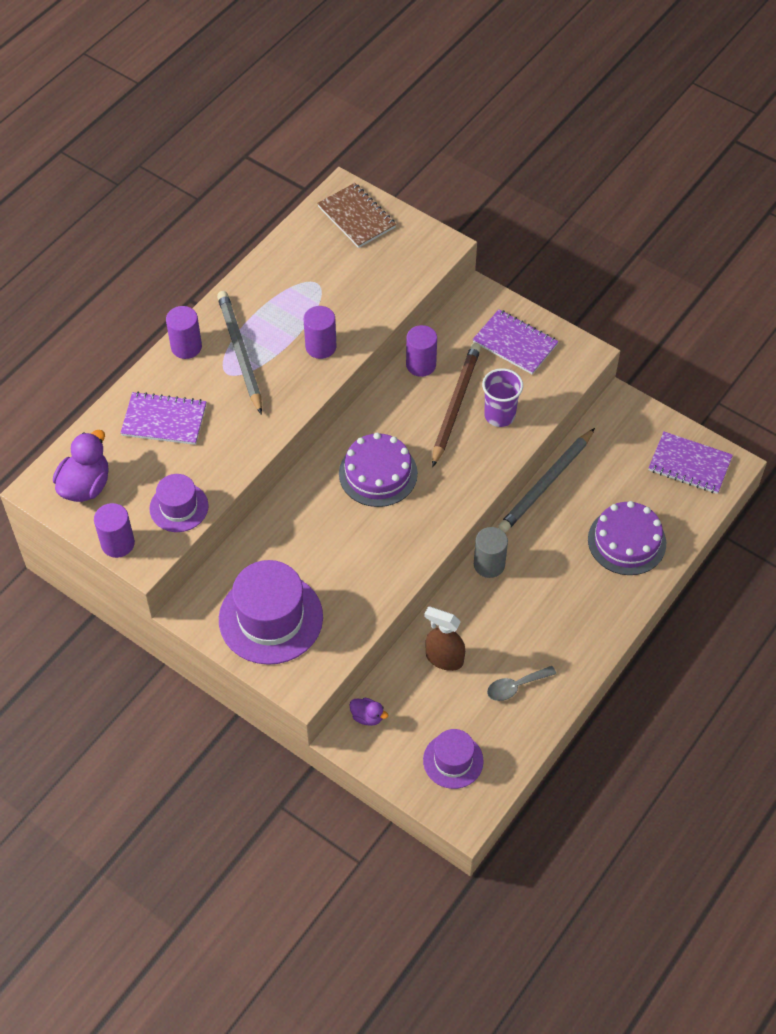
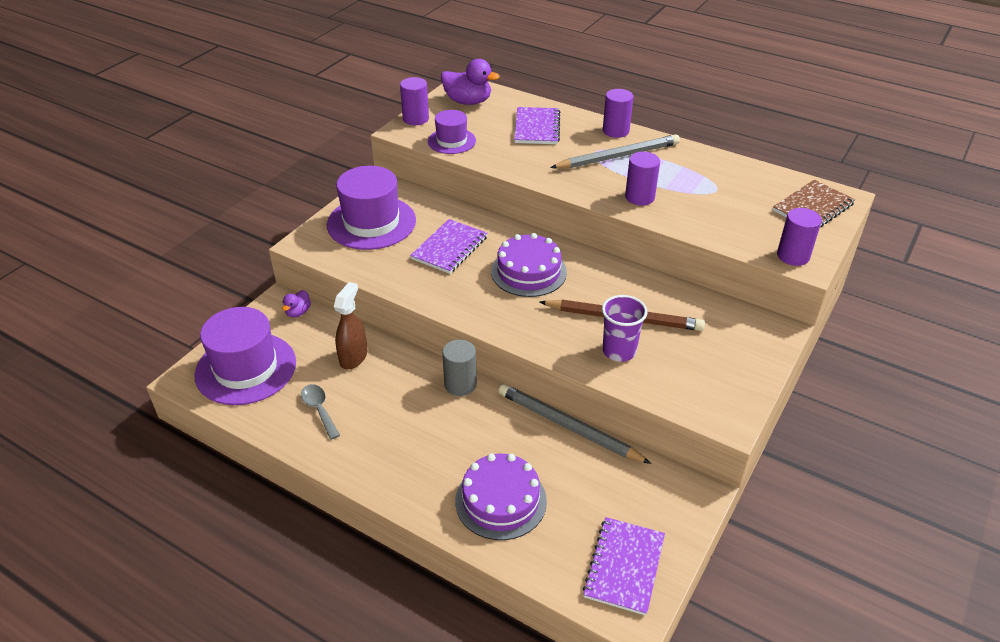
camera: 85 degrees right, 15 degrees down
(421, 365) = (667, 292): purple cylinder -> purple cylinder (793, 256)
(453, 760) = (246, 368): purple hat -> purple hat, size x1.76
(515, 343) = (722, 360): purple notebook -> purple notebook (449, 248)

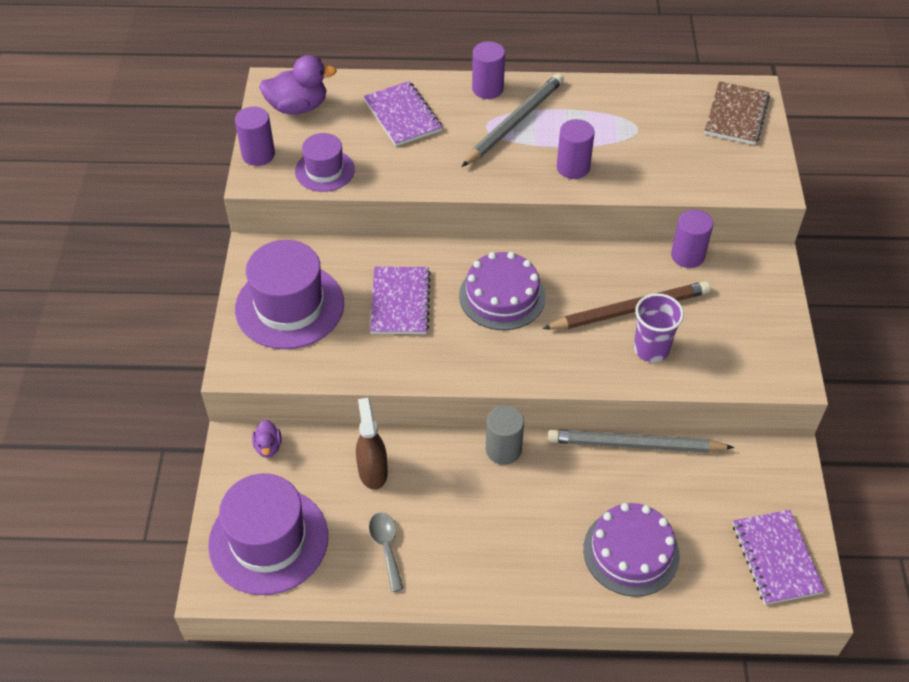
camera: 30 degrees left, 10 degrees up
(319, 409) = (386, 547): grey spoon -> grey spoon turned 45 degrees clockwise
(793, 256) = (756, 181): purple cylinder -> purple cylinder (687, 255)

